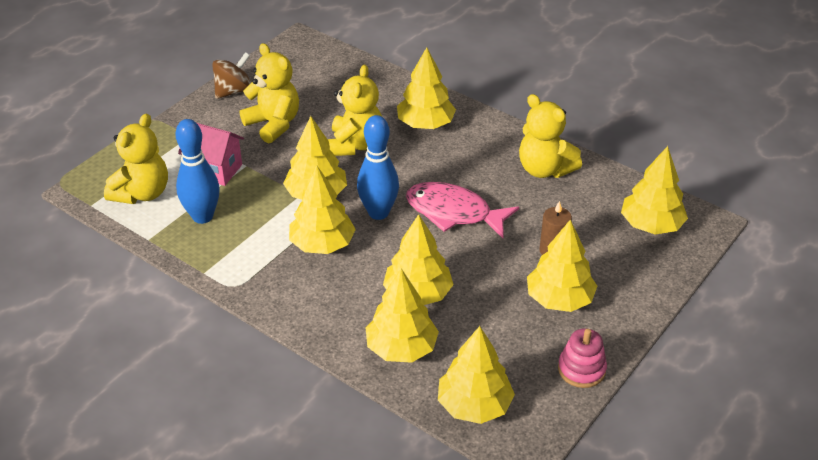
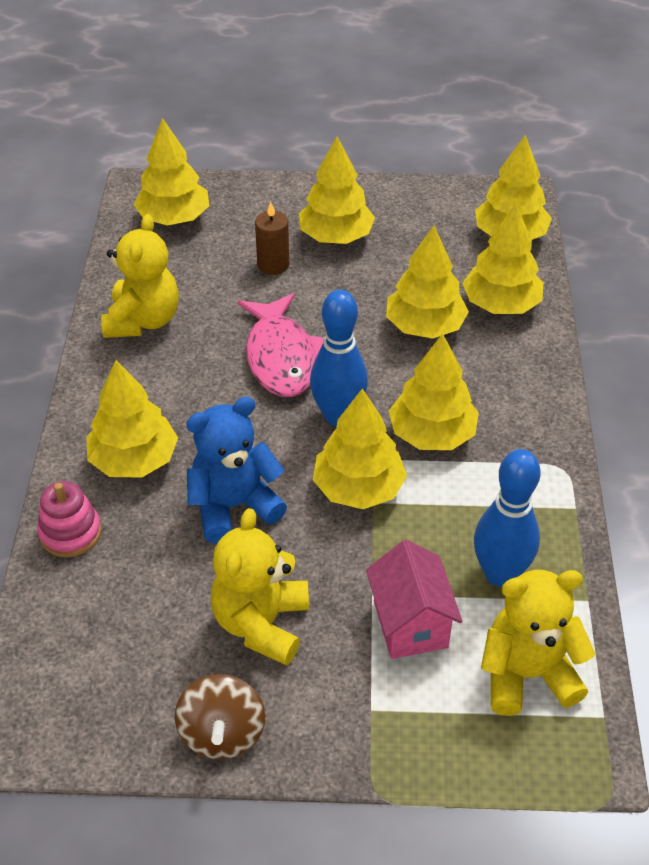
camera: 125 degrees left, 5 degrees up
(234, 91) = (222, 733): brown spinning top -> brown spinning top turned 105 degrees counterclockwise
(355, 145) = (233, 506): yellow teddy bear -> blue teddy bear
(581, 369) = (405, 195): pink stacking toy -> pink stacking toy (70, 533)

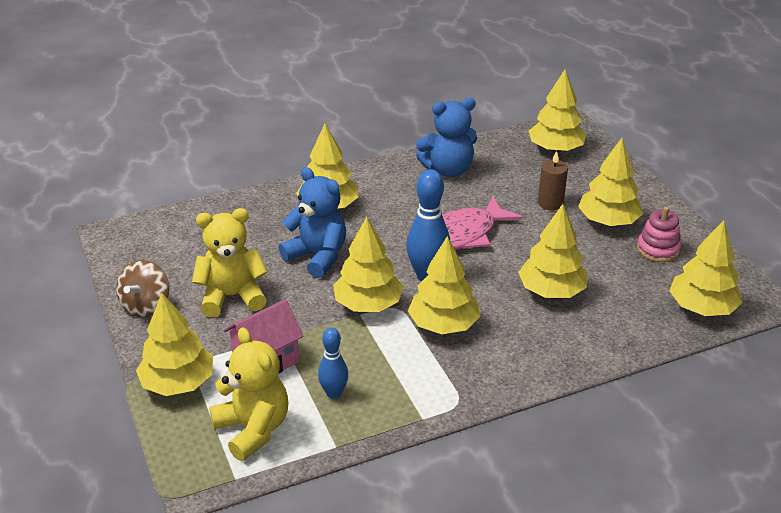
camera: 65 degrees right, 10 degrees down
(70, 533) = (258, 203): pink stacking toy -> pink stacking toy (658, 249)
(143, 320) = (448, 170): yellow teddy bear -> blue teddy bear
(222, 733) = (146, 306): brown spinning top -> brown spinning top turned 45 degrees counterclockwise
(500, 304) = (612, 324): yellow tree -> yellow tree (178, 383)
(500, 574) = (334, 393): blue bowling pin -> blue bowling pin, size x0.60

